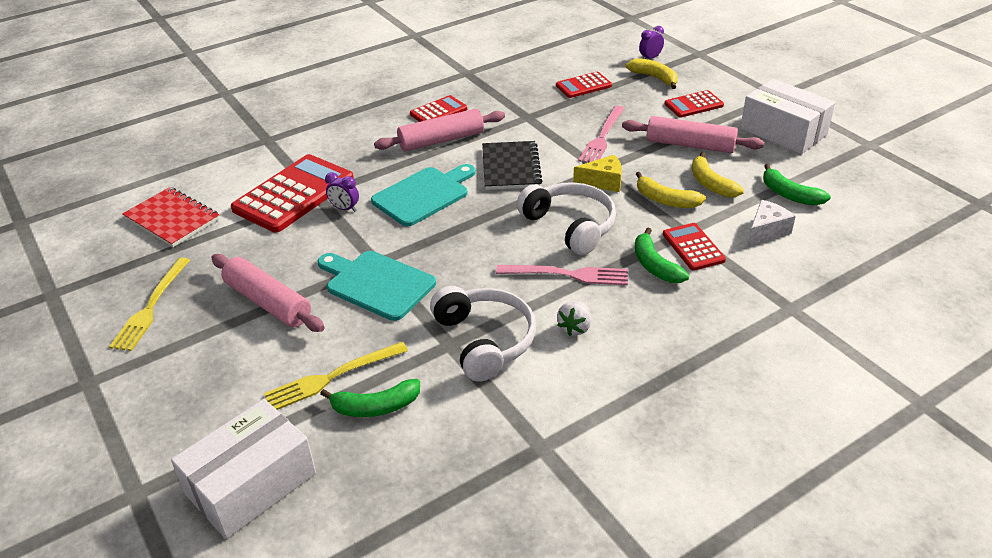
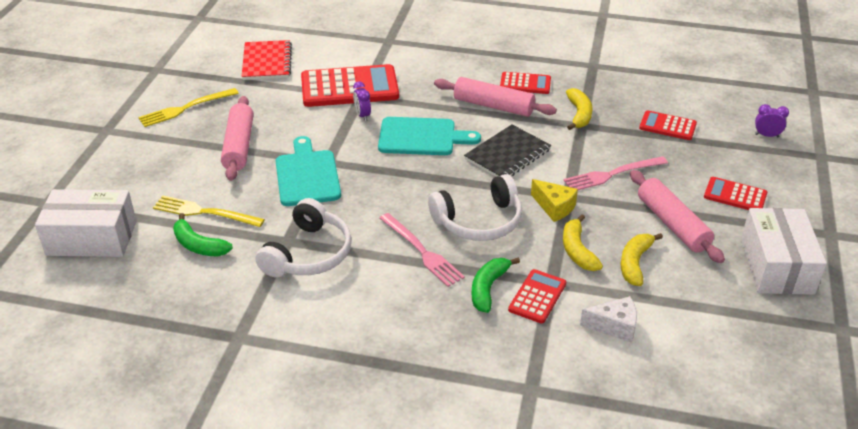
camera: 45 degrees right, 0 degrees up
(570, 226) = (479, 221): white headphones -> white headphones turned 60 degrees clockwise
(575, 328) = (370, 287): white strawberry -> none
(654, 78) = (740, 154): yellow banana -> yellow banana (579, 114)
(789, 194) = (685, 315): green banana -> none

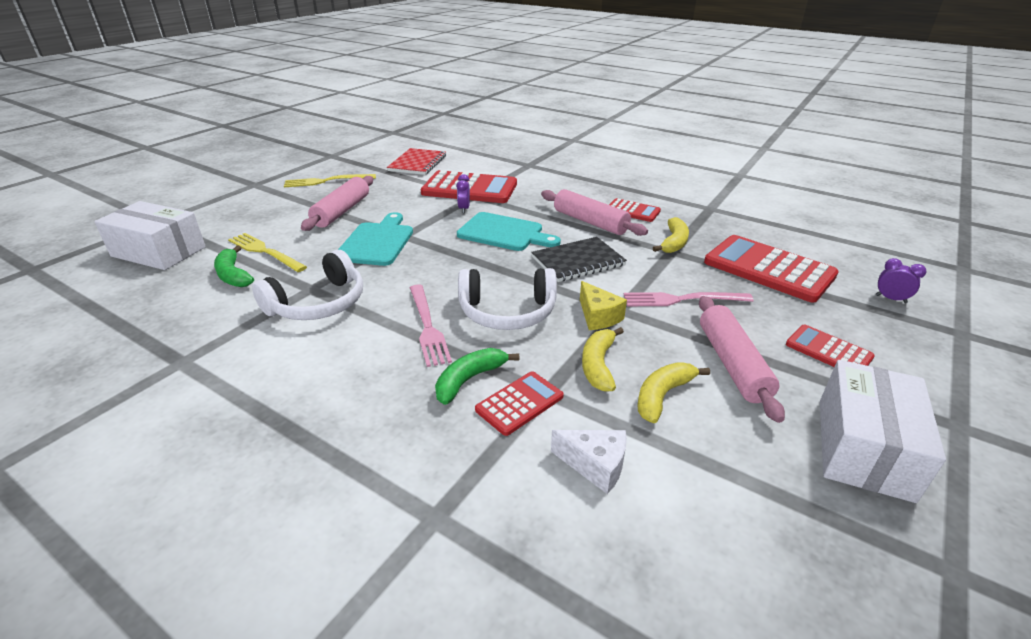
camera: 20 degrees right, 5 degrees down
(667, 126) = (768, 269): red calculator -> red calculator, size x1.91

